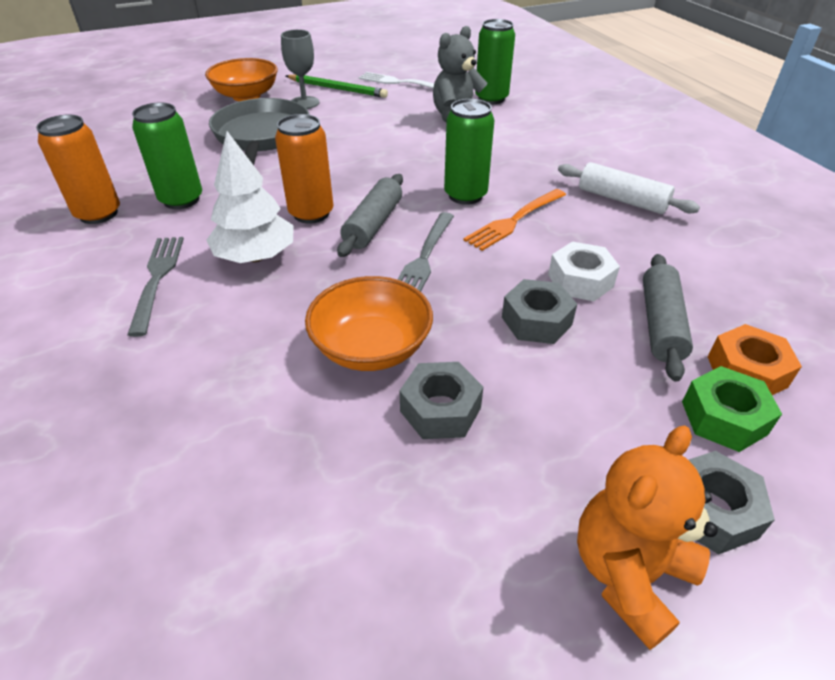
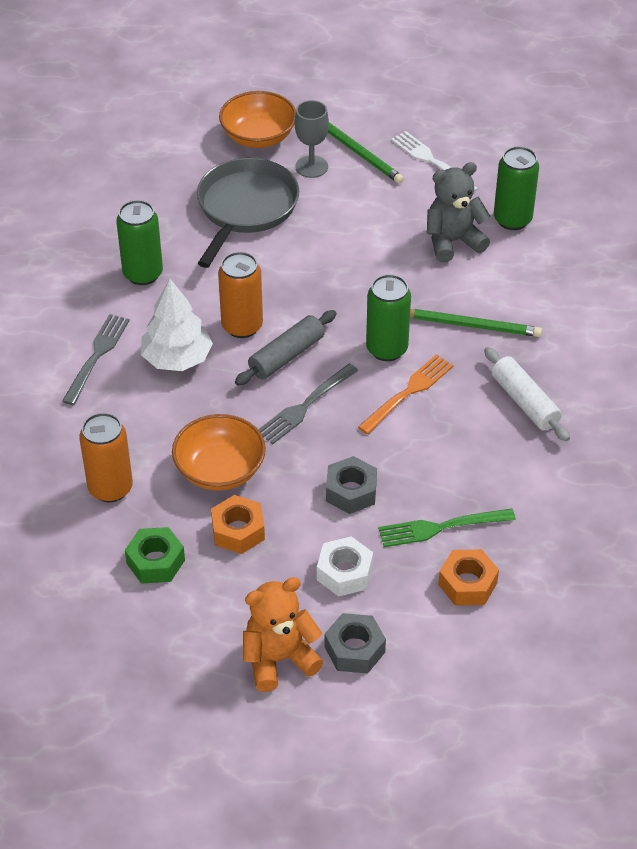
camera: 25 degrees right, 5 degrees up
(98, 214) = (72, 269): orange can -> orange can (110, 488)
(440, 409) = (238, 531): grey nut -> orange nut
(514, 220) = (408, 392): orange fork -> orange fork turned 150 degrees clockwise
(523, 162) = (471, 325): none -> green pencil
(580, 281) = (413, 470): white nut -> white nut (344, 573)
(660, 324) = (441, 527): grey rolling pin -> green fork
(723, 417) = (418, 605): green nut -> green nut (155, 562)

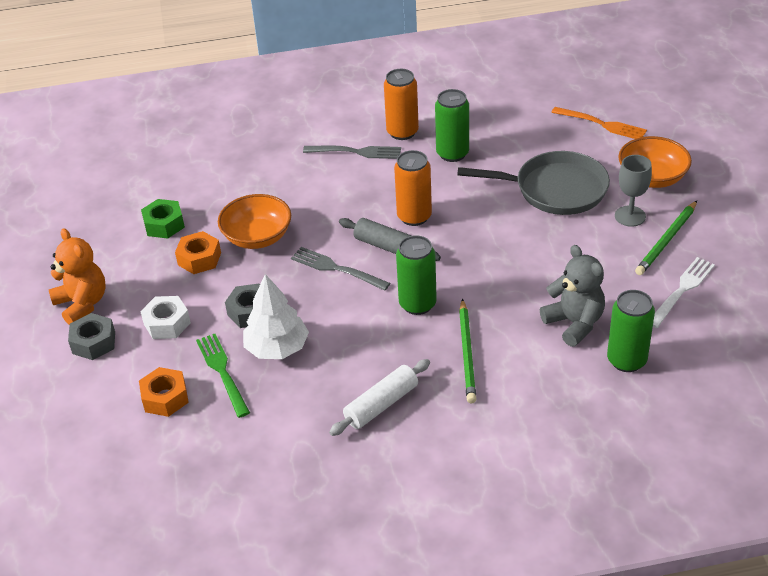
camera: 80 degrees right, 5 degrees down
(110, 488) = (228, 188): orange can -> orange can (402, 132)
(177, 358) = (366, 191): white tree -> white tree (277, 348)
(408, 392) = (370, 326): orange fork -> orange fork (602, 124)

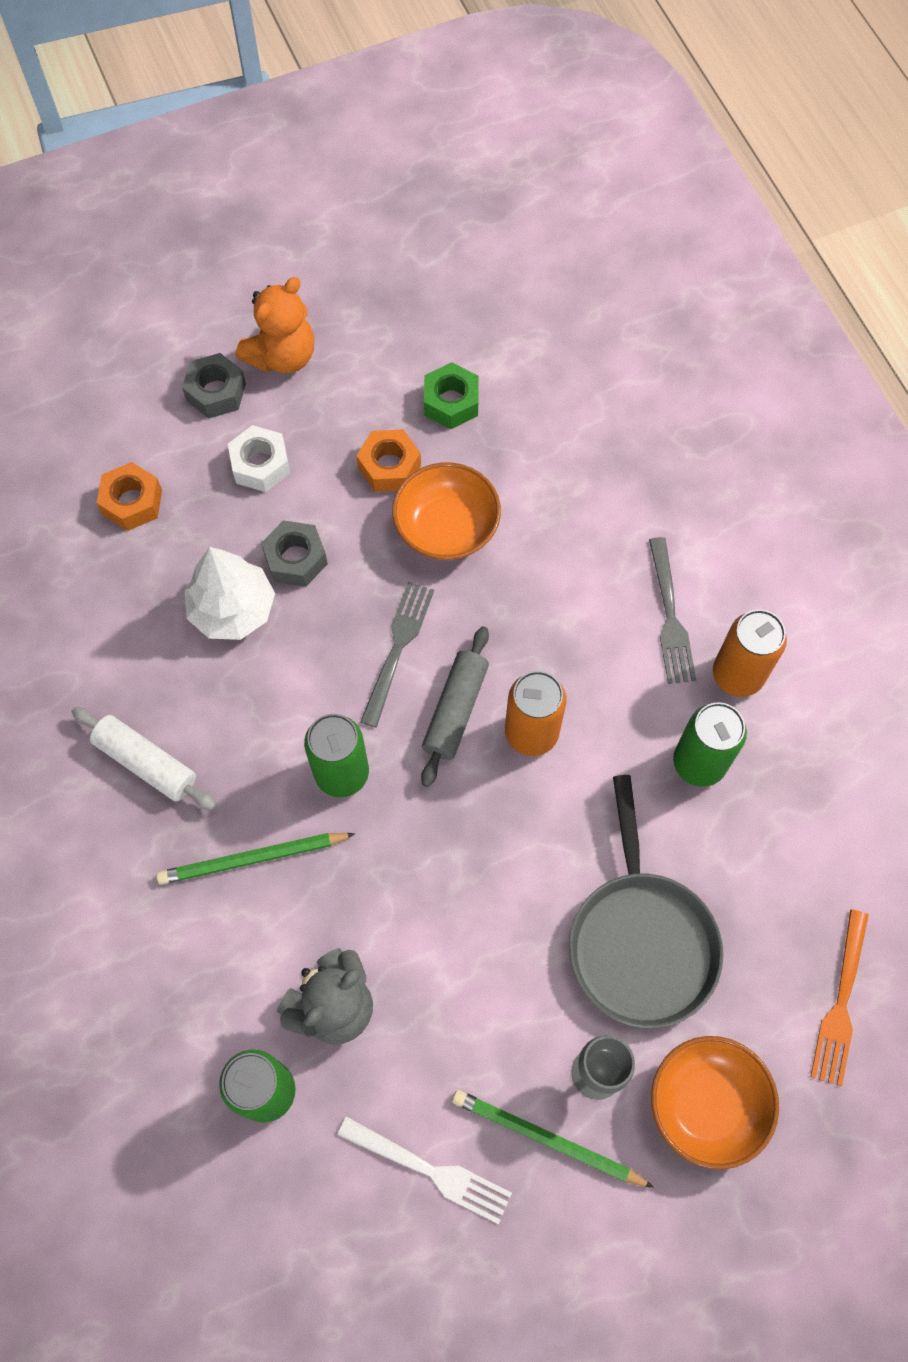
camera: 75 degrees right, 25 degrees up
(222, 372) = (182, 555): green fork -> none

